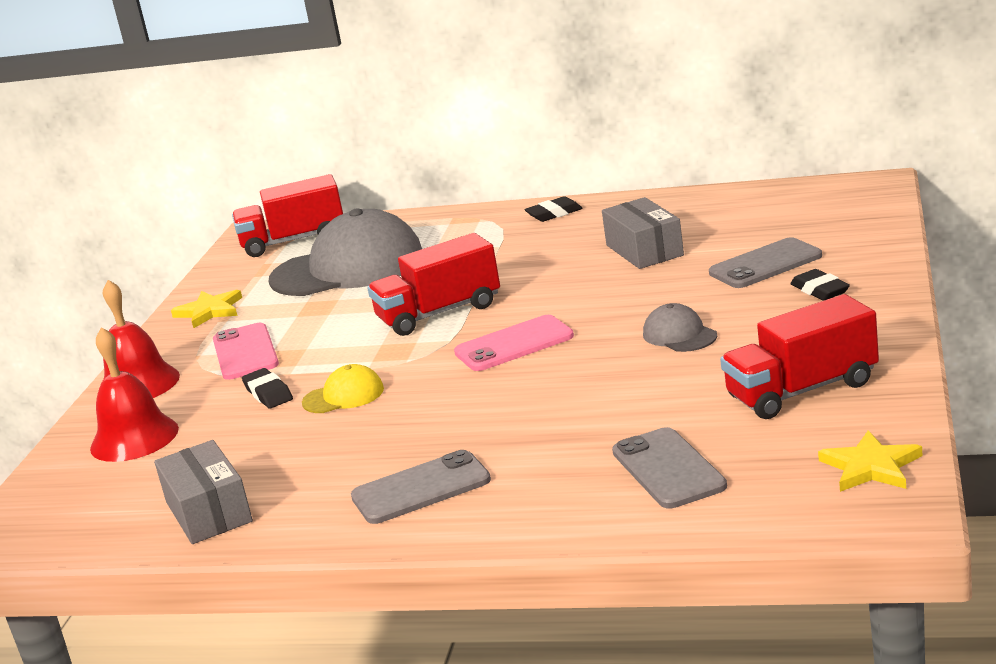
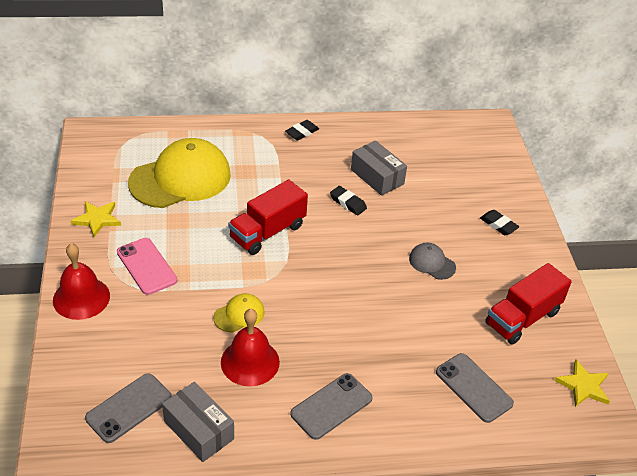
camera: 25 degrees left, 20 degrees up
(134, 438) = (107, 355): red bell -> red bell (250, 362)
(268, 393) = (184, 310): black eraser -> black eraser (348, 203)
(293, 241) = (125, 144): red truck -> none
(348, 268) = (180, 178): grey cap -> yellow cap
(514, 344) = (331, 267): pink phone -> none
(765, 264) = (457, 197): grey phone -> grey phone (129, 408)

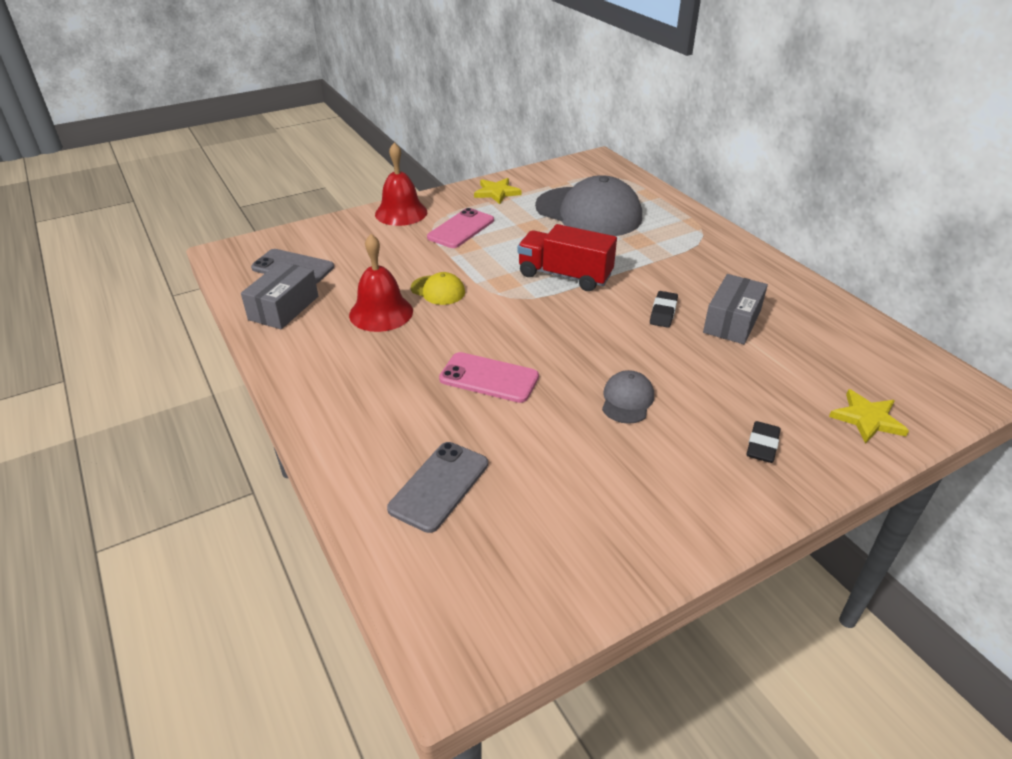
camera: 70 degrees right, 5 degrees down
(180, 178) = (588, 212): yellow cap -> grey cap
(302, 132) = (740, 255): black eraser -> none
(331, 406) = (350, 378): grey phone -> none
(374, 323) = (489, 378): none -> pink phone
(522, 318) = (599, 510): red truck -> none
(583, 386) = (512, 611): yellow star -> yellow star (867, 419)

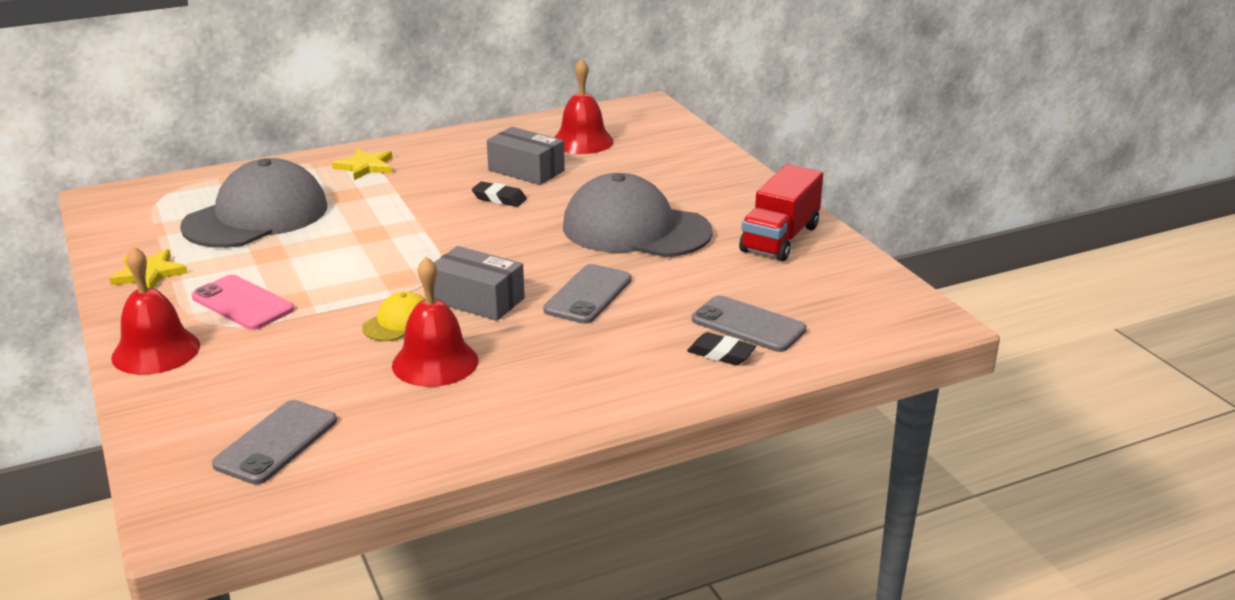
camera: 85 degrees left, 10 degrees down
(283, 308) = (391, 442): grey box -> grey box (477, 300)
(489, 378) = (588, 295): pink phone -> grey phone
(564, 275) = (402, 242): red truck -> red truck (780, 239)
(627, 400) = (636, 229): grey cap -> grey cap, size x2.26
(762, 446) = (702, 183): black eraser -> black eraser (721, 354)
(826, 351) = (582, 141): none -> red bell
(867, 419) = (673, 143): yellow star -> yellow star (365, 167)

